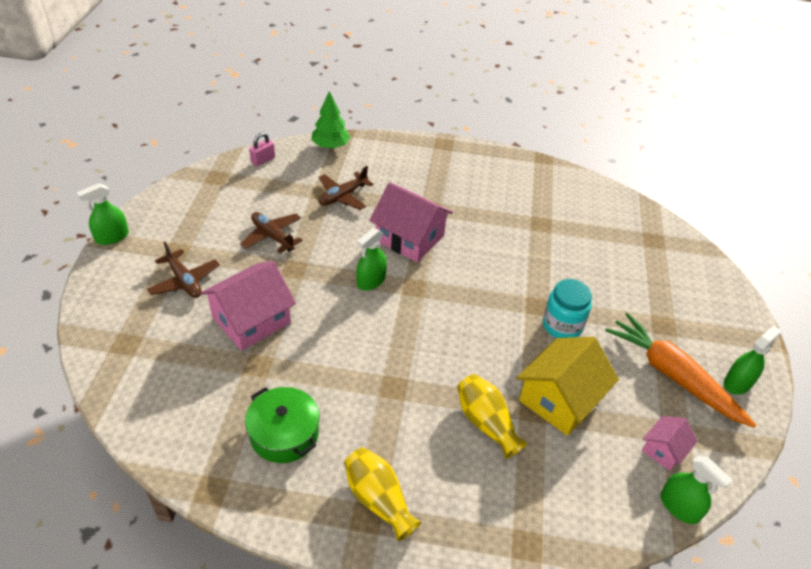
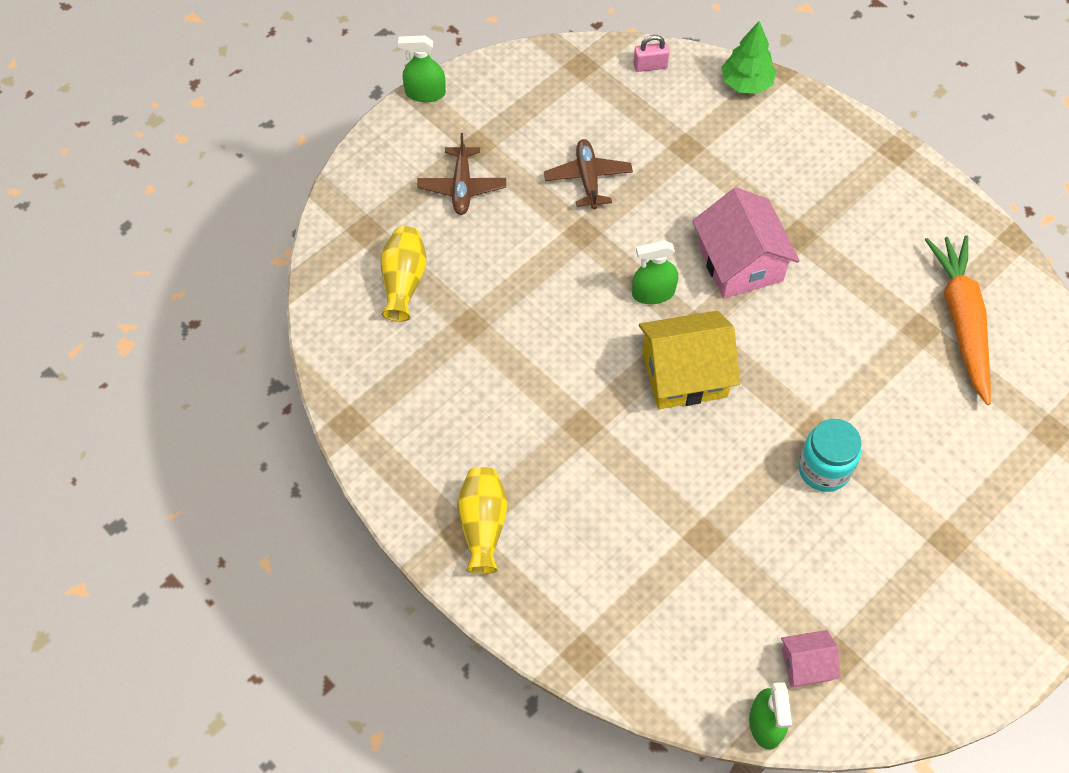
camera: 40 degrees right, 15 degrees up
(251, 320) = (497, 270): pink house -> none
(284, 434) = (445, 410): green pot -> none
(343, 196) = (706, 165): brown plane -> none
(486, 423) = (644, 520): yellow vase -> yellow vase (404, 281)
(560, 399) = (744, 545): yellow house -> yellow house (684, 374)
(673, 375) = (899, 600): orange carrot -> orange carrot (961, 321)
(737, 383) = (969, 656): green spray bottle -> none

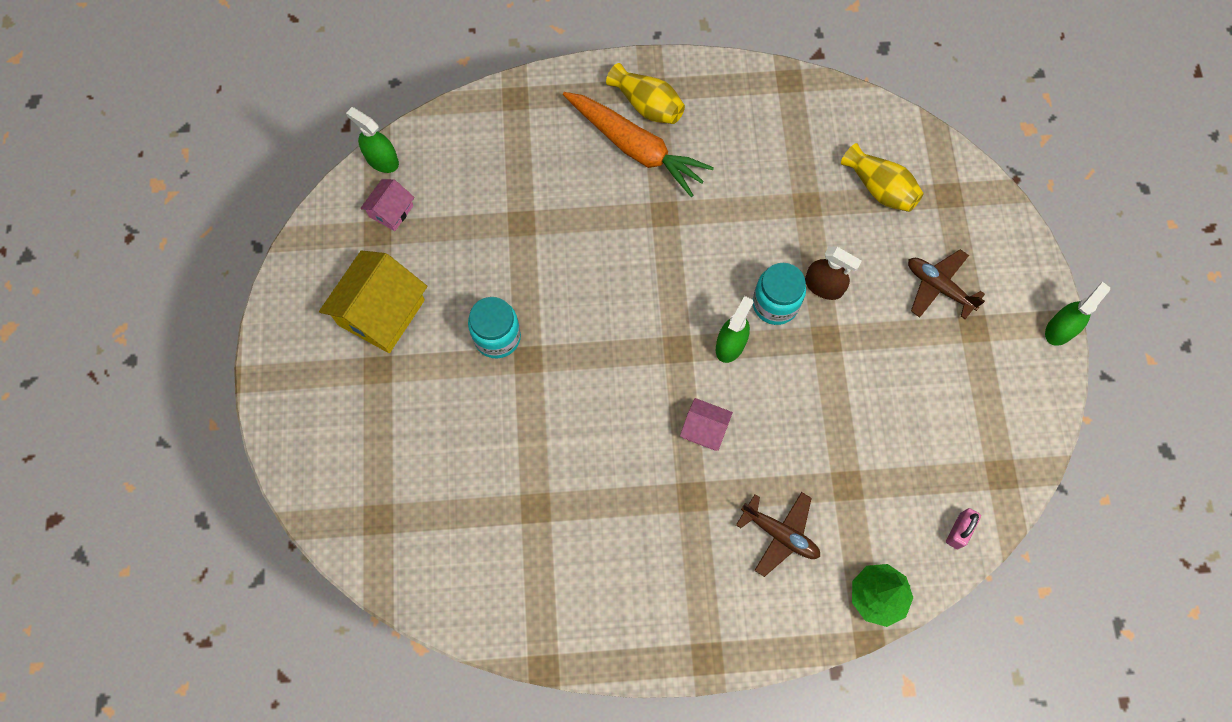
camera: 130 degrees right, 10 degrees up
(536, 263) = (824, 286): none -> brown spray bottle
(586, 286) = (775, 304): none -> turquoise jar
(588, 179) = (875, 383): brown plane -> brown plane (780, 534)
(684, 374) = (646, 310): yellow house -> yellow house (381, 312)
(740, 263) = (704, 429): pink house -> pink house, size x0.52
(961, 321) = (515, 546): orange carrot -> orange carrot (635, 148)

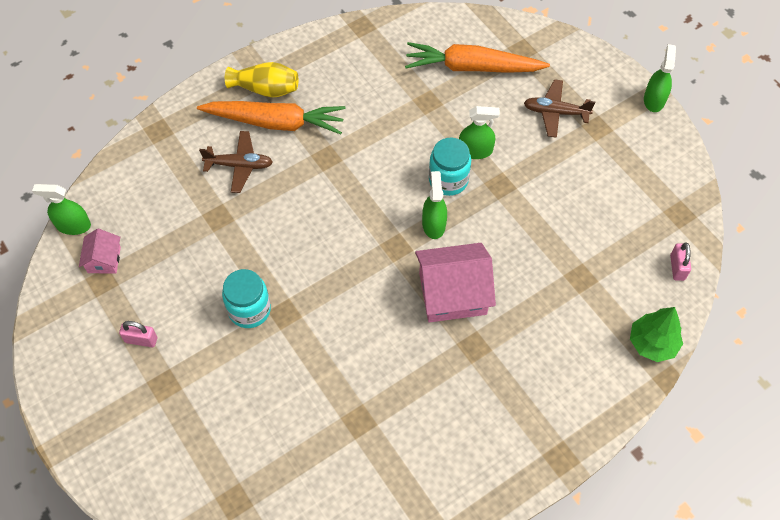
camera: 30 degrees left, 10 degrees down
(381, 312) = (141, 340): yellow house -> pink padlock
(704, 429) = (452, 293): pink house -> pink house, size x1.91
(780, 534) = (555, 338): brown plane -> brown plane (239, 165)
(824, 286) = (475, 151): brown spray bottle -> green spray bottle
(879, 188) = (472, 67): yellow vase -> orange carrot

